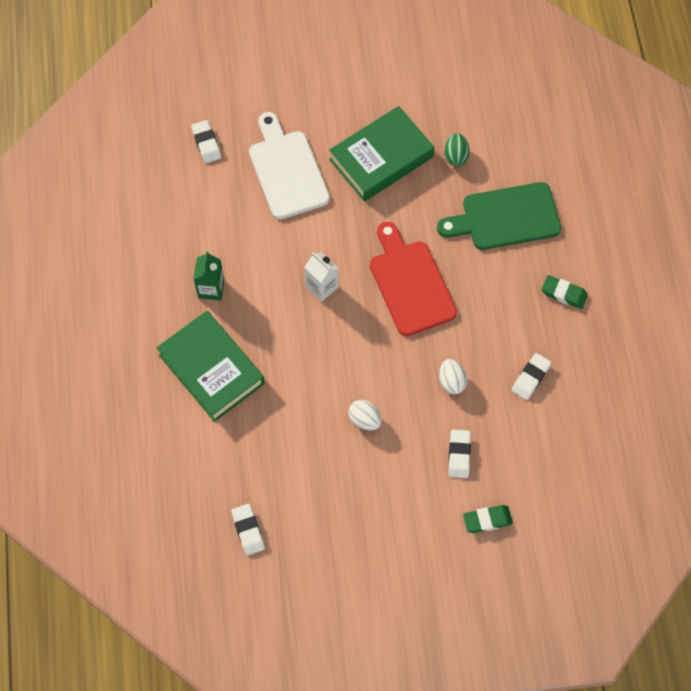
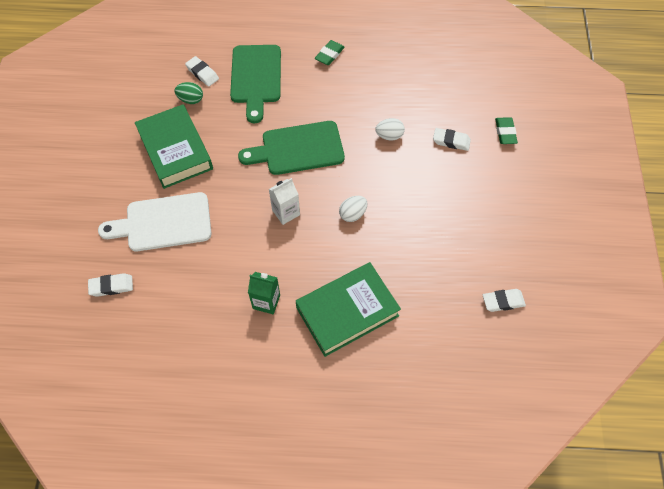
camera: 80 degrees left, 5 degrees down
(364, 420) = (413, 200): white egg -> white egg (353, 214)
(410, 283) = (298, 149): red cutting board -> green cutting board
(530, 378) = (394, 86): white eraser -> white eraser (202, 73)

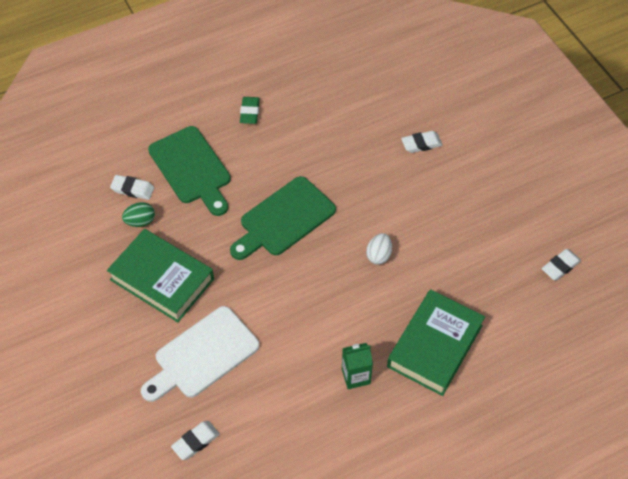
camera: 30 degrees left, 5 degrees down
(286, 212) = (315, 285): white carton -> none
(389, 136) = (362, 165): white egg -> none
(505, 132) = (464, 113): green eraser -> none

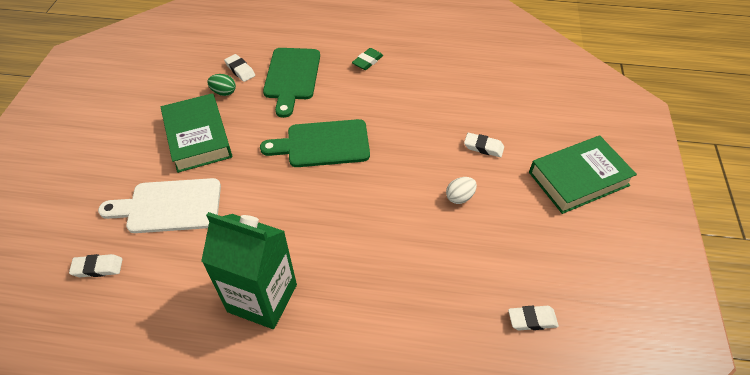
camera: 35 degrees right, 5 degrees down
(356, 376) = (262, 298): green carton -> green carton, size x2.09
(378, 255) = (371, 212): white egg -> white egg (459, 197)
(435, 346) = (351, 317): green book -> green book (578, 179)

